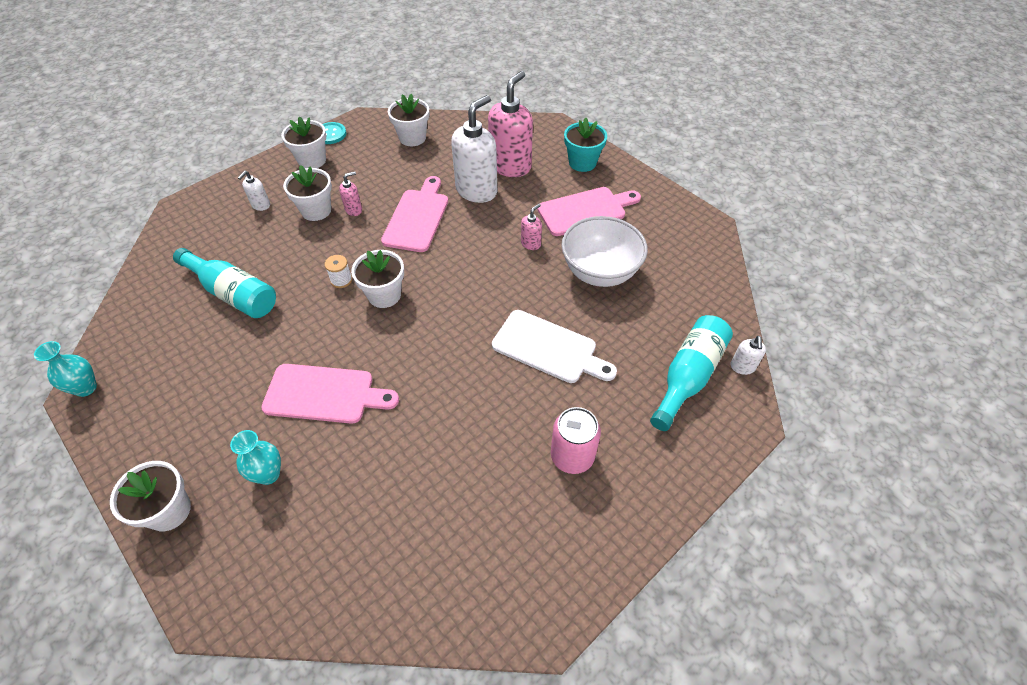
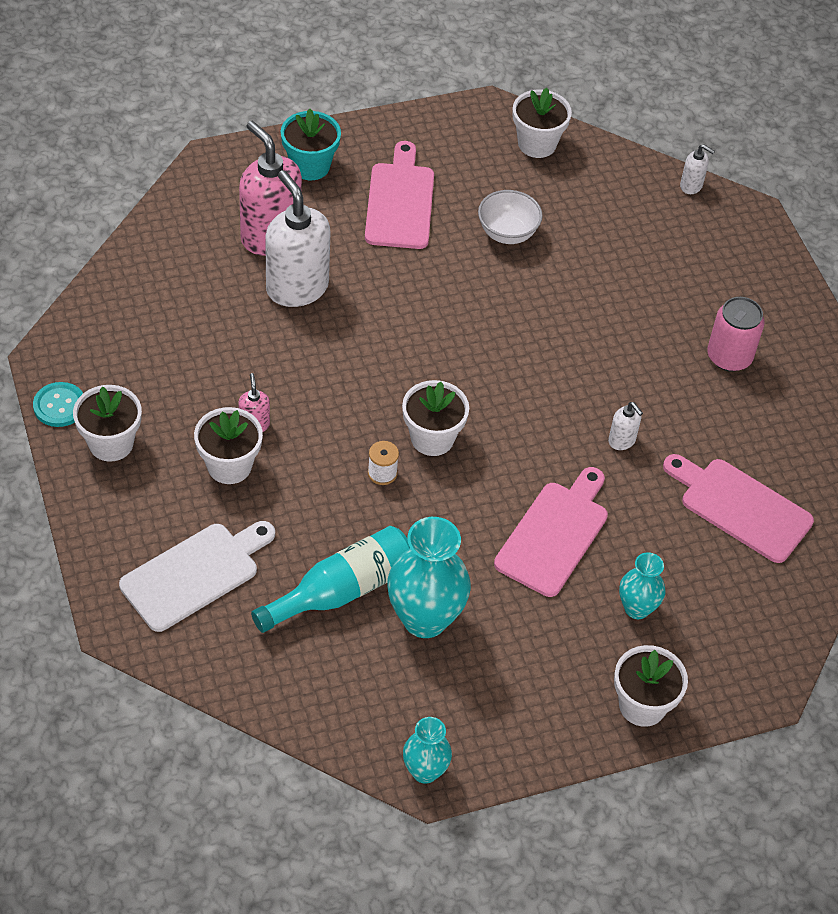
camera: 70 degrees left, 0 degrees up
(221, 344) = (425, 618): none -> turquoise vase
(261, 205) = (177, 526): white soap dispenser -> white soap dispenser (622, 441)
(412, 138) = (136, 315): white flower pot -> white flower pot (537, 144)
(417, 217) = (311, 364): pink cutting board -> pink cutting board (741, 507)
(531, 243) = (426, 273): pink soap dispenser -> none
(548, 348) = (591, 321): white cutting board -> white cutting board (195, 574)
(600, 272) = (507, 233): white bowl -> white bowl, size x0.62
(688, 376) = (682, 230): turquoise bottle -> none

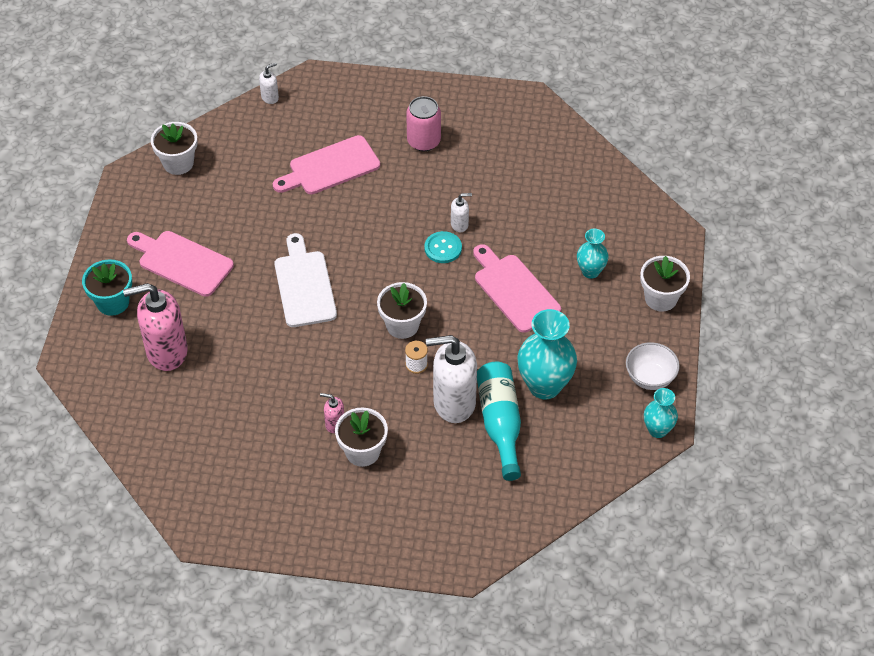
camera: 60 degrees left, 0 degrees up
(59, 406) = (249, 540): turquoise button -> turquoise button (443, 248)
(111, 443) = (303, 518): white flower pot -> none
(195, 574) = (444, 505): white cutting board -> white cutting board (304, 285)
(297, 287) = (224, 353): white soap dispenser -> white soap dispenser (453, 403)
(507, 233) = (249, 213): white bowl -> white bowl (650, 378)
(741, 507) = (542, 187): pink cutting board -> pink cutting board (330, 167)

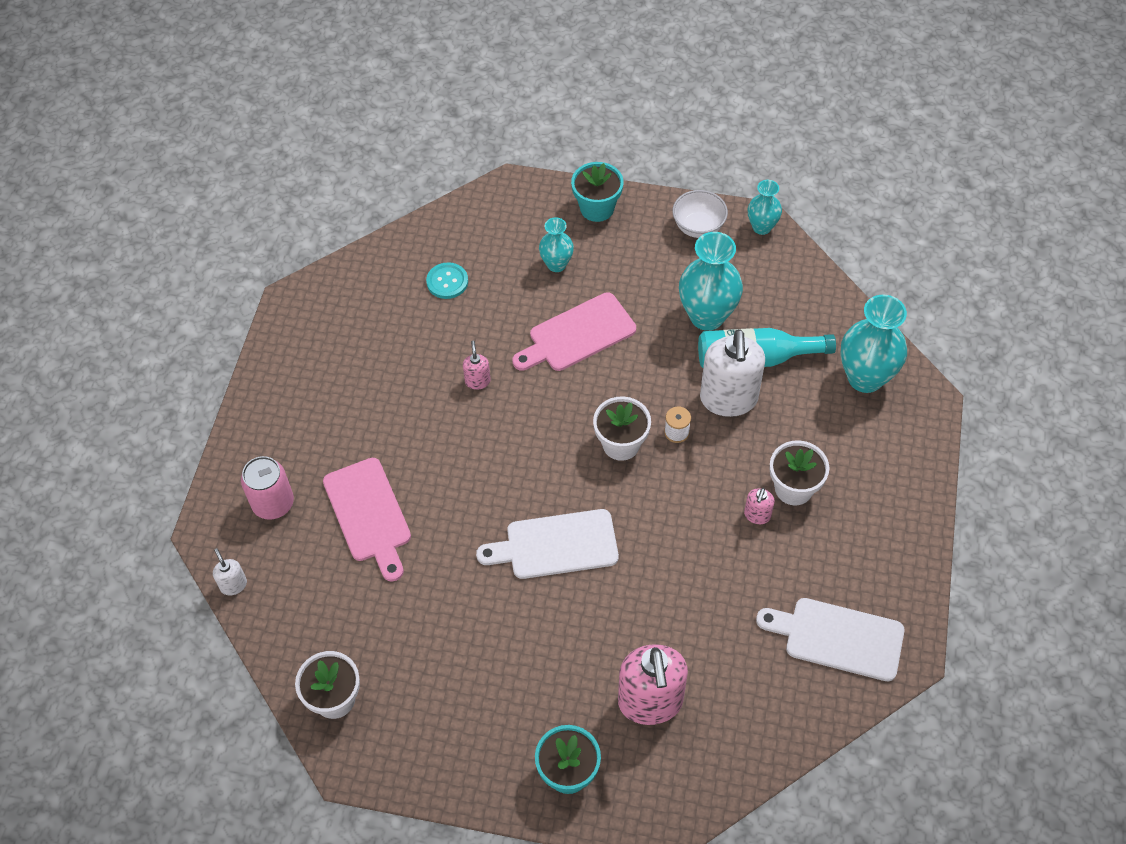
camera: 85 degrees left, 5 degrees up
(182, 262) = (507, 688): pink cutting board -> none
(217, 481) = (838, 638): none -> white cutting board
(423, 141) = (341, 412): pink can -> pink can (273, 503)
(443, 248) = (511, 399): turquoise button -> turquoise button (447, 282)
(459, 224) = (477, 381): white soap dispenser -> pink soap dispenser
(485, 512) = (865, 378): none -> turquoise vase
(660, 298) = (597, 208): white flower pot -> turquoise flower pot

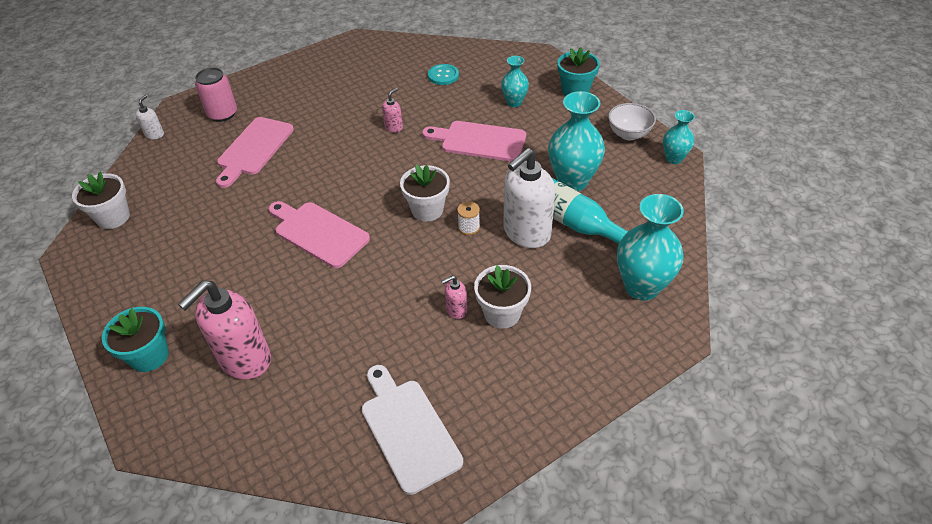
camera: 45 degrees right, 10 degrees down
(556, 545) = (318, 233): white cutting board -> pink cutting board

